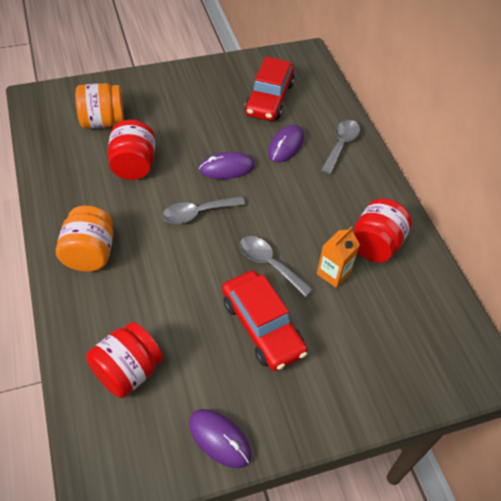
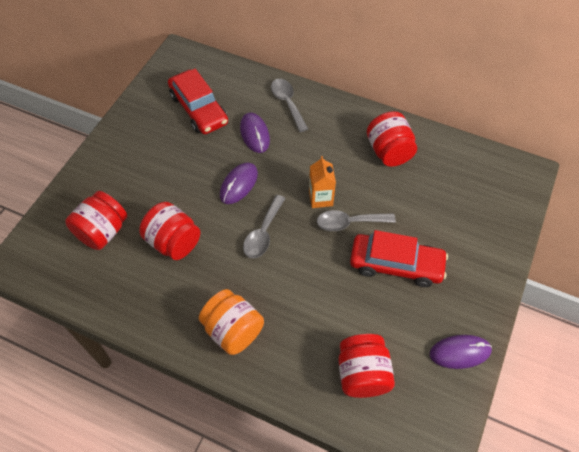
camera: 45 degrees left, 5 degrees up
(103, 122) = (102, 232): orange jar -> red jar
(333, 273) = (390, 192): orange carton -> orange carton (320, 198)

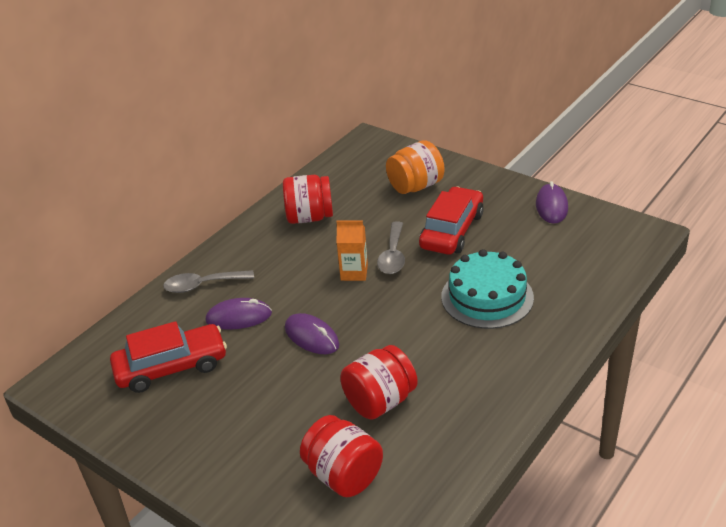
camera: 75 degrees left, 20 degrees down
(233, 330) = (510, 355): orange jar -> orange jar (415, 186)
(263, 233) = (389, 321): grey spoon -> none
(305, 304) = (487, 297): none -> turquoise cake
(362, 374) = (569, 267): red jar -> none

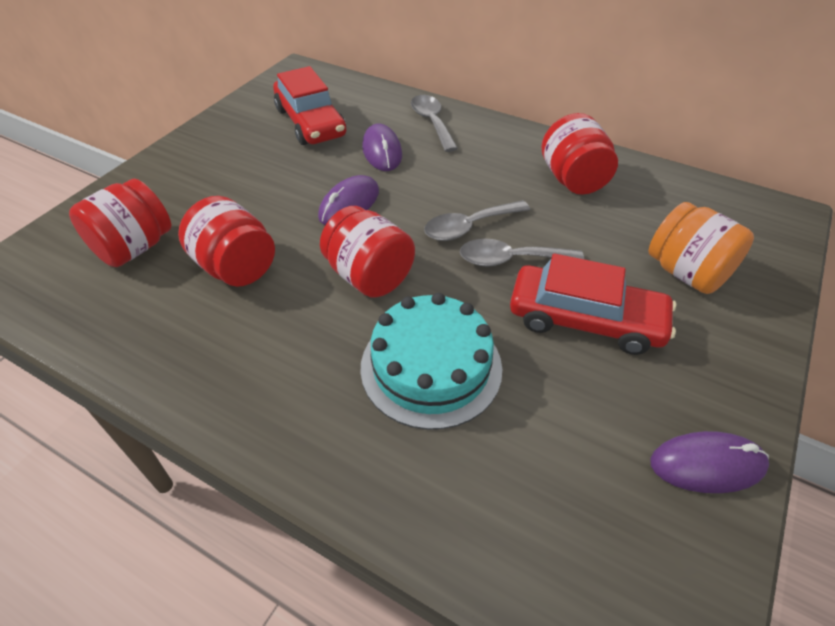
camera: 80 degrees right, 10 degrees up
(354, 272) = (469, 227): orange carton -> grey spoon
(401, 324) = (369, 276): none -> red jar

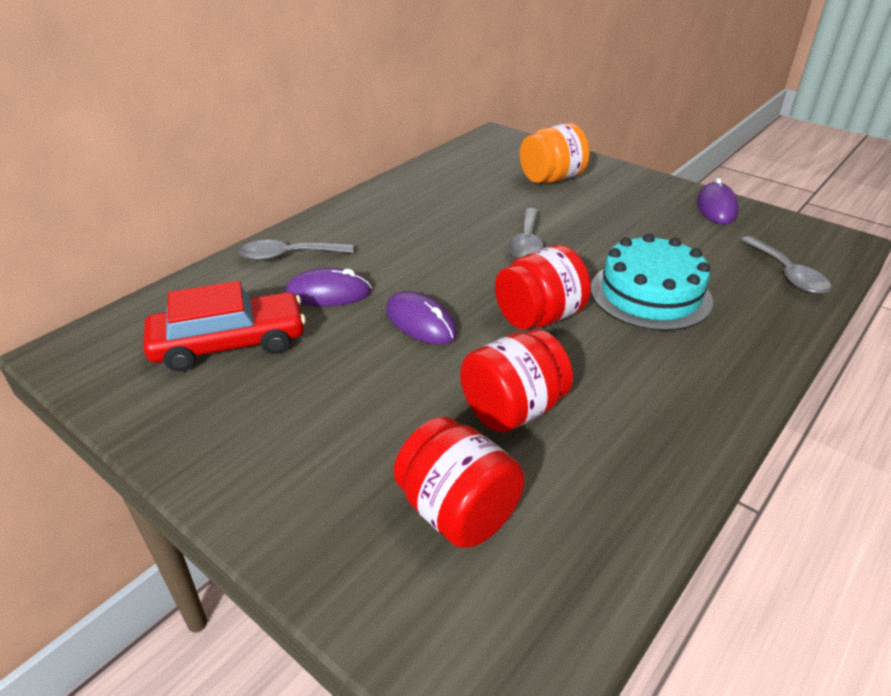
camera: 80 degrees left, 10 degrees down
(469, 227) = (478, 256): grey spoon -> grey spoon (787, 274)
(573, 180) = (426, 198): red jar -> none
(585, 320) = (598, 223): red car -> none

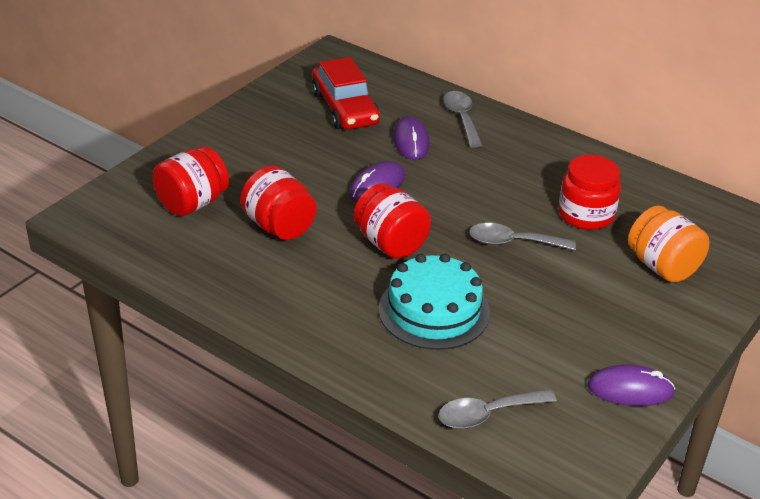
camera: 85 degrees right, 0 degrees up
(478, 203) = (586, 214): none -> red jar

